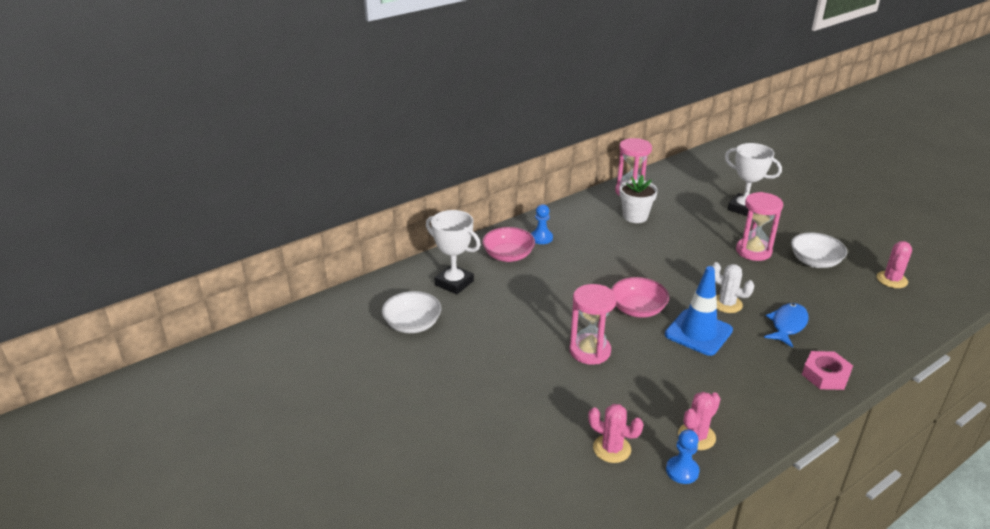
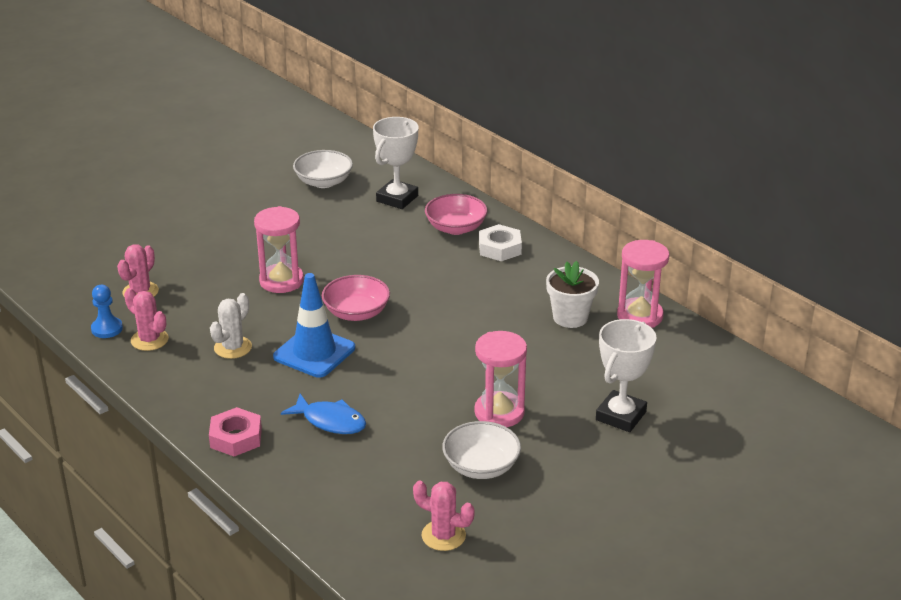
camera: 85 degrees right, 0 degrees up
(541, 238) = (500, 248): blue pawn -> white nut
(726, 304) = (372, 378): white cactus -> white cactus (233, 347)

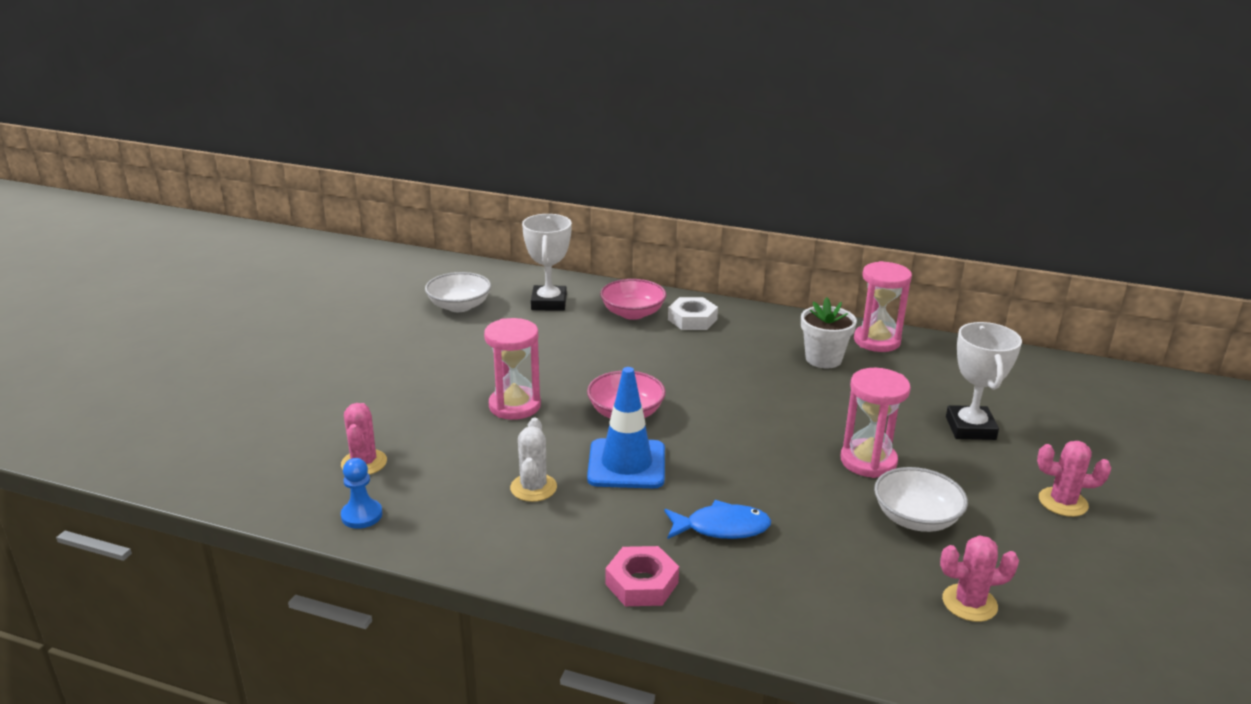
camera: 30 degrees left, 5 degrees down
(149, 340) = (427, 511): pink cactus -> pink cactus (1063, 502)

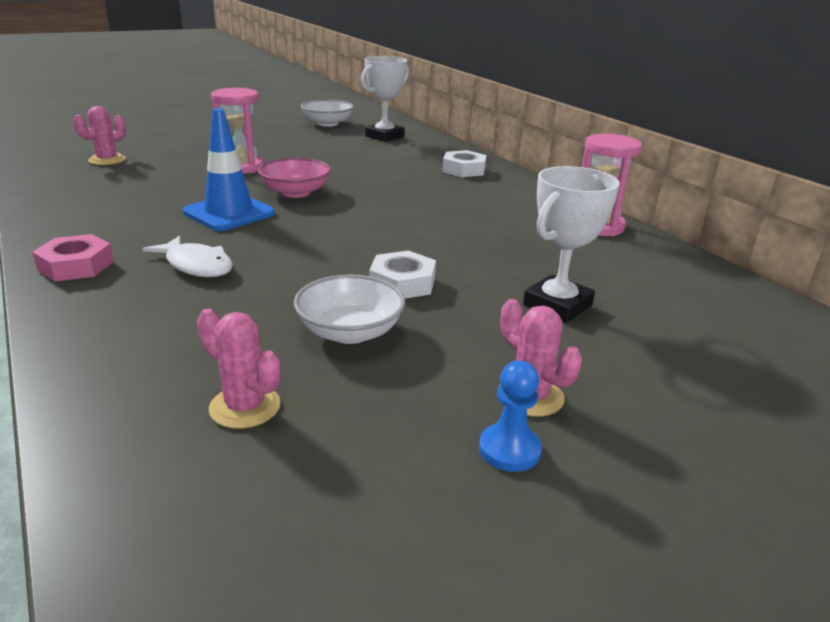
camera: 40 degrees right, 0 degrees up
(362, 515) = (47, 177): blue pawn -> blue pawn (509, 449)
(533, 488) = (151, 201): white cactus -> none
(632, 313) = (428, 155): pink bowl -> none
(721, 528) = (196, 265): blue fish -> white fish
(823, 359) = (519, 219): white flower pot -> none
(868, 461) = (402, 283): pink hourglass -> white nut

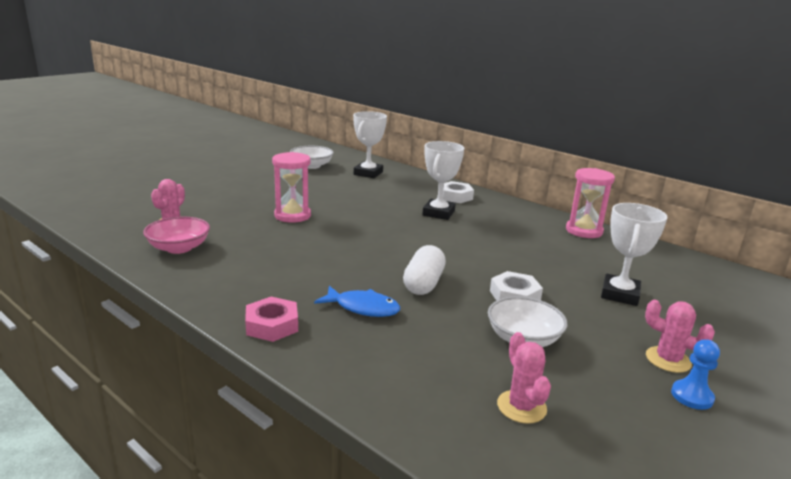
camera: 20 degrees left, 5 degrees down
(196, 265) = (363, 308): white fish -> blue fish
(229, 213) = (332, 259): blue traffic cone -> none
(245, 407) = (521, 407): pink cactus -> pink cactus turned 60 degrees clockwise
(296, 192) = (360, 233): pink bowl -> pink bowl (179, 248)
(302, 252) = (423, 284): none -> white capsule
(419, 184) = (438, 213): none -> white trophy

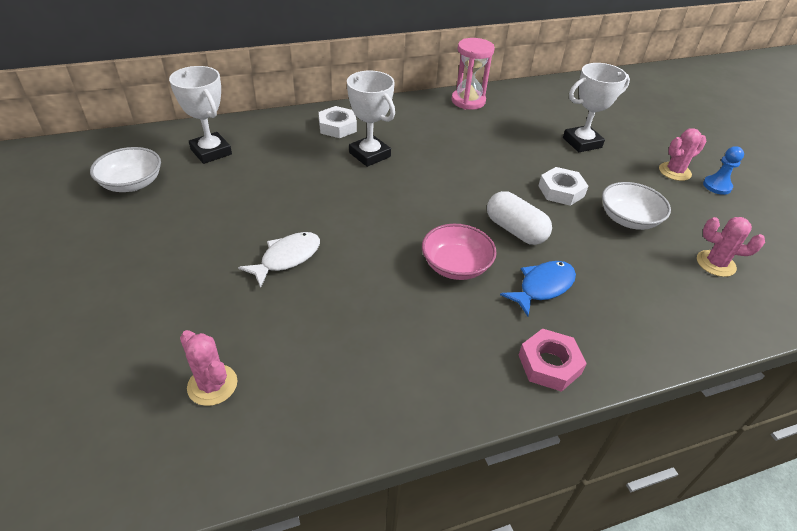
camera: 60 degrees left, 20 degrees up
(179, 248) = (306, 396): pink bowl -> pink bowl (456, 266)
(292, 215) = (287, 258): pink hourglass -> white fish
(620, 294) = (582, 143): white trophy -> white trophy turned 75 degrees counterclockwise

